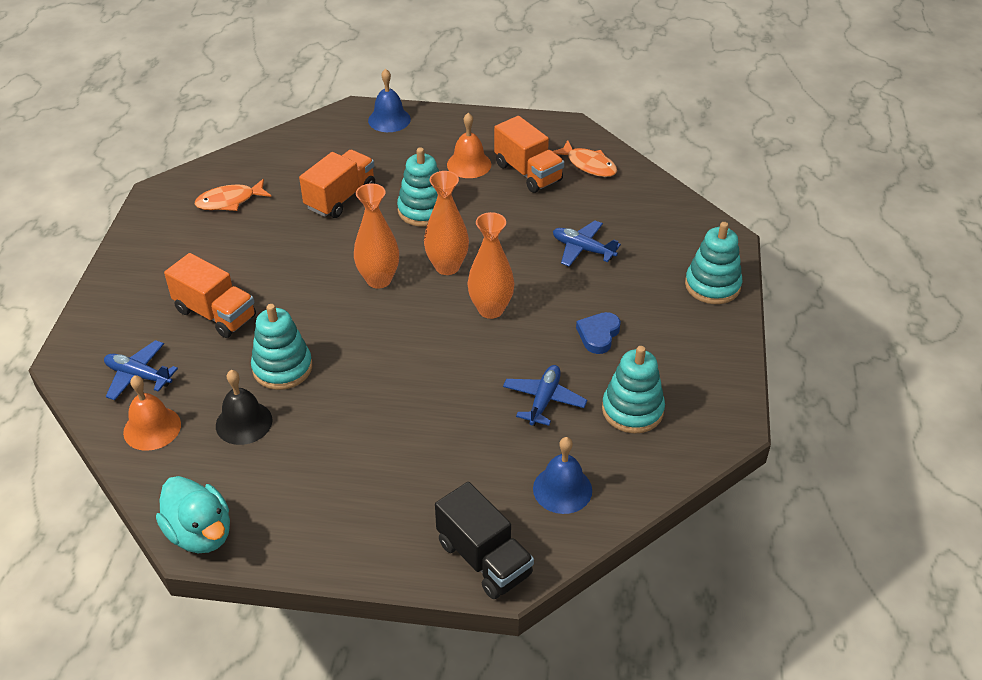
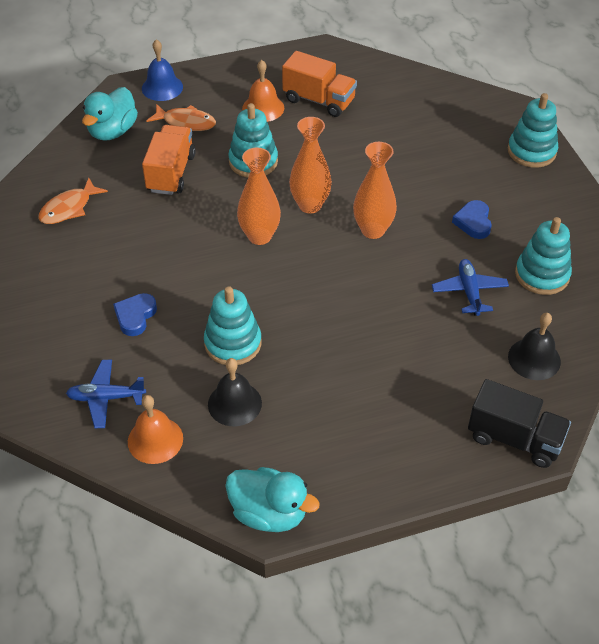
camera: 25 degrees left, 5 degrees up
(216, 314) = (135, 316): orange truck -> blue heart
(316, 145) = (112, 131): none -> turquoise duck
(562, 489) = (534, 359): blue bell -> black bell
(583, 249) = (411, 153): blue plane -> none
(588, 165) = (364, 78): orange fish -> orange fish (186, 122)

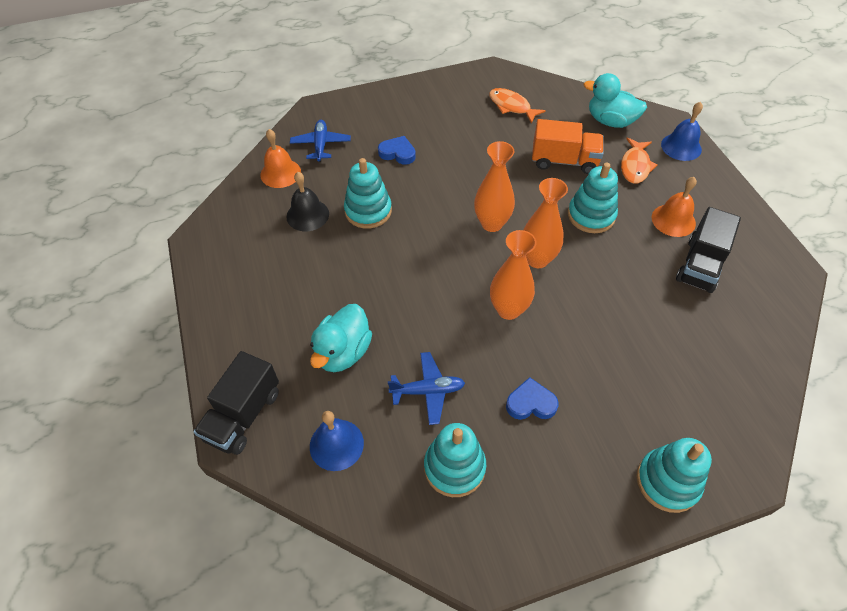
camera: 90 degrees right, 5 degrees up
(269, 513) = (205, 239): turquoise duck -> turquoise duck (343, 352)
(319, 100) = (700, 265): orange truck -> black truck
(534, 359) = (336, 444): black bell -> blue bell

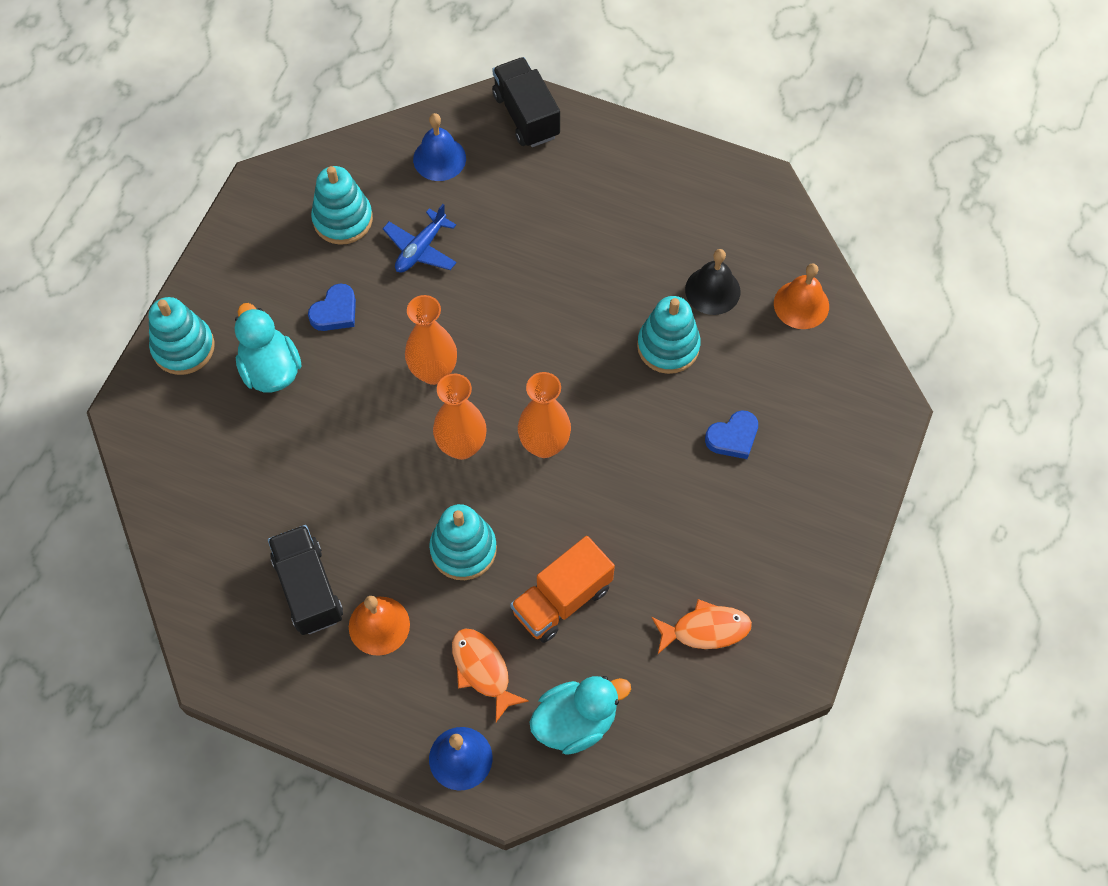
camera: 130 degrees right, 10 degrees up
(321, 145) = (816, 371): blue plane -> none
(343, 352) = (518, 215): turquoise duck -> turquoise duck (271, 369)

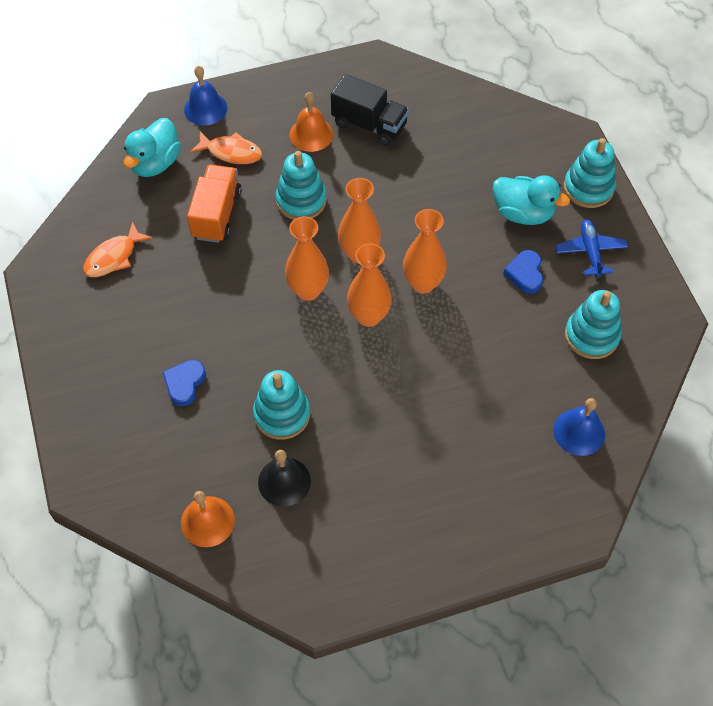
camera: 140 degrees right, 5 degrees down
(421, 249) = (518, 355): blue plane -> blue plane (590, 252)
(512, 377) = (368, 316): none -> orange vase
(526, 115) = (556, 520): black truck -> none

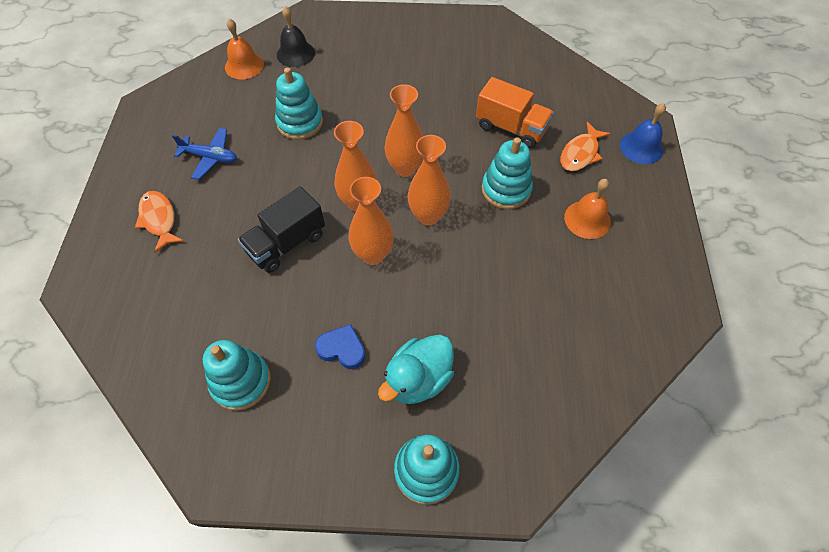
camera: 110 degrees right, 0 degrees up
(114, 257) = (491, 60): orange fish -> orange fish (159, 220)
(155, 163) = (582, 101): turquoise duck -> none
(184, 384) = (357, 76): blue heart -> none
(284, 481) = (245, 110): black bell -> black bell (295, 53)
(369, 124) = (587, 273): black truck -> black truck (286, 243)
(579, 432) = (154, 323): blue bell -> none
(590, 252) = (339, 429): blue plane -> blue plane (210, 157)

